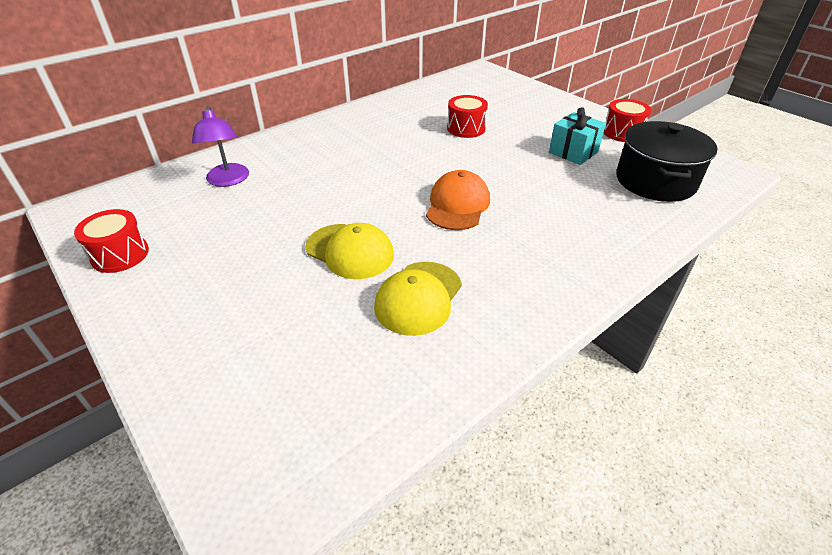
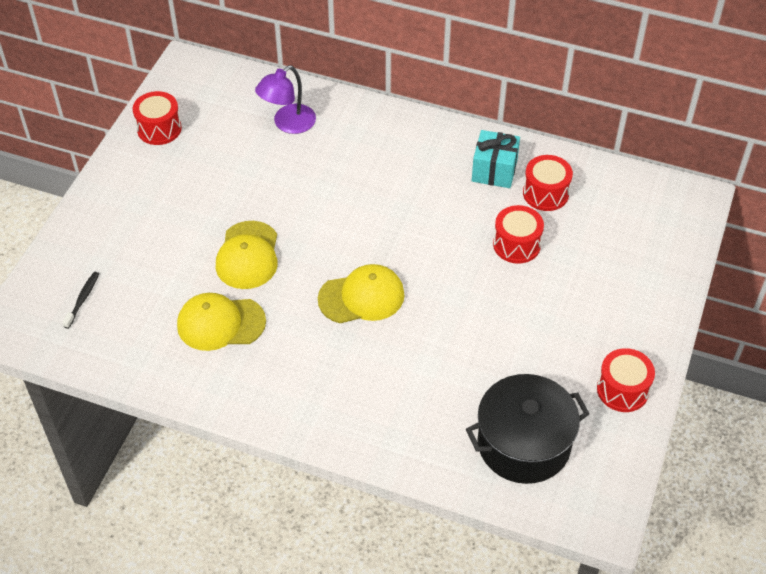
camera: 60 degrees right, 10 degrees up
(280, 407) = (83, 299): none -> black toothbrush
(431, 106) = (545, 193): none -> red drum
(457, 205) = (362, 297): orange cap -> yellow cap
(573, 152) = (535, 355): turquoise gift -> turquoise gift (494, 171)

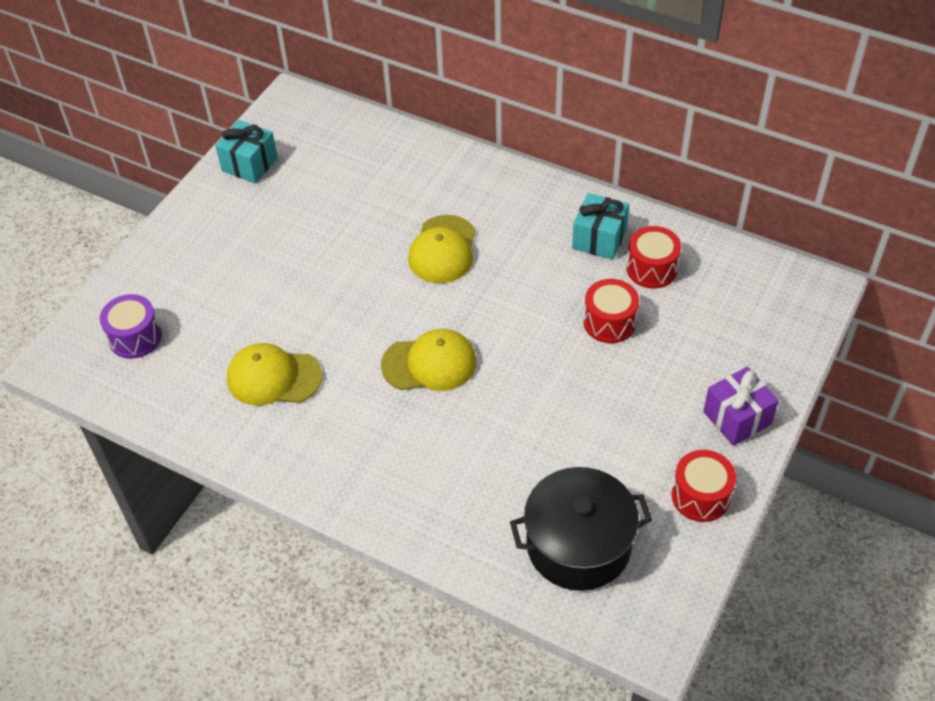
camera: 10 degrees right, 0 degrees up
(83, 299) = (135, 337): black toothbrush -> purple drum
(159, 129) = (250, 164): red drum -> turquoise gift
(248, 255) = (316, 307): yellow cap -> yellow cap (443, 250)
(288, 124) = (385, 170): purple lamp -> none
(642, 318) = (737, 418): none -> purple gift

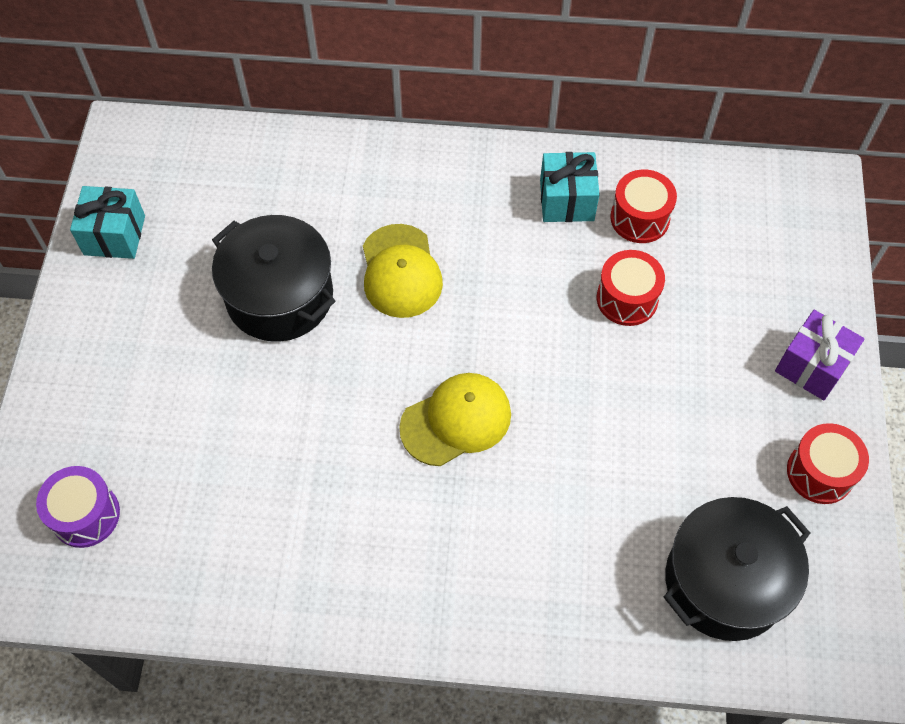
camera: 25 degrees left, 10 degrees up
(273, 377) = (283, 505): yellow cap -> none
(344, 239) = (279, 296): none -> black pot

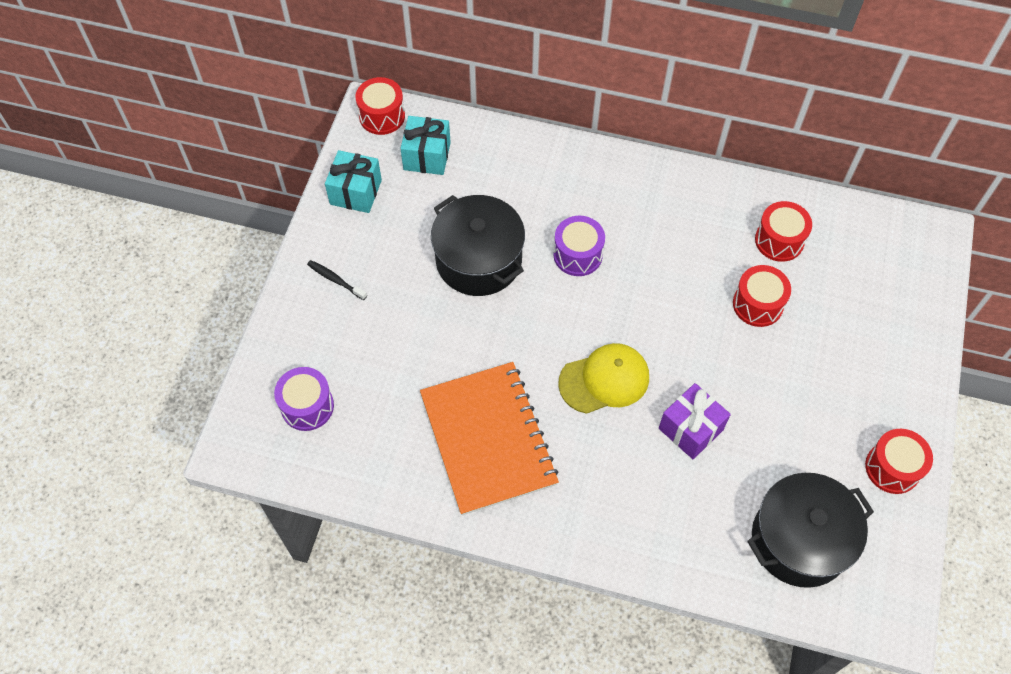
camera: 10 degrees right, 0 degrees up
(102, 348) = (335, 280): none -> black toothbrush
(136, 137) = (382, 116): none -> red drum
(322, 519) = (488, 439): none -> orange notebook
(400, 271) = (577, 255): yellow cap -> purple drum
(566, 200) = (721, 217): turquoise gift -> turquoise gift (427, 156)
(812, 366) = (901, 382): purple gift -> purple gift (690, 429)

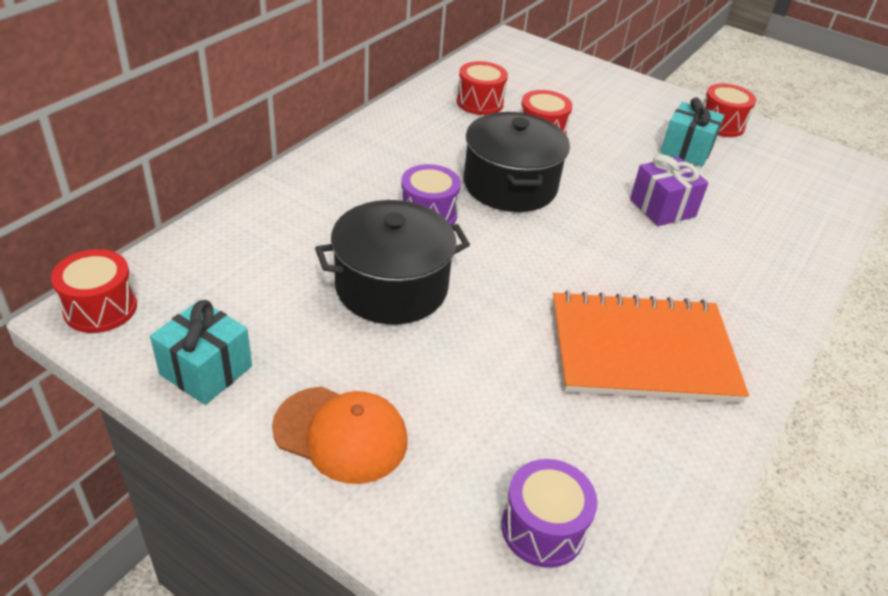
camera: 75 degrees left, 20 degrees down
(335, 280) = (341, 434): black toothbrush -> orange cap
(427, 156) = (204, 286): turquoise gift -> turquoise gift (686, 150)
(604, 380) = (591, 243): yellow cap -> none
(799, 540) = (784, 186): black pot -> black pot (510, 185)

